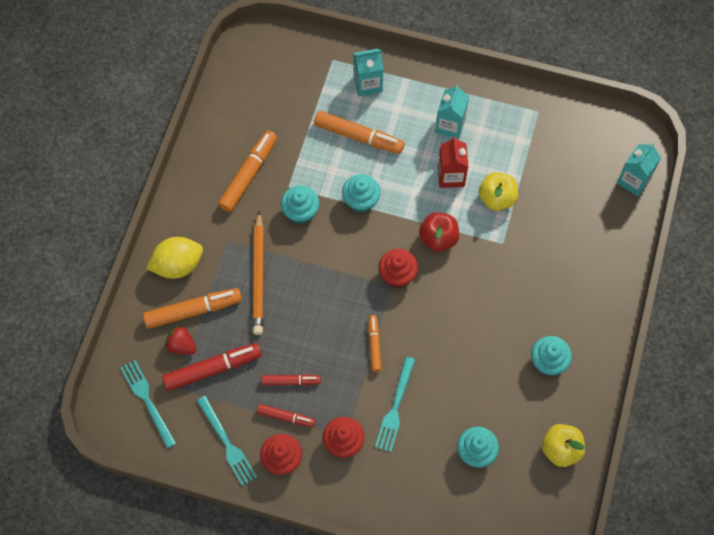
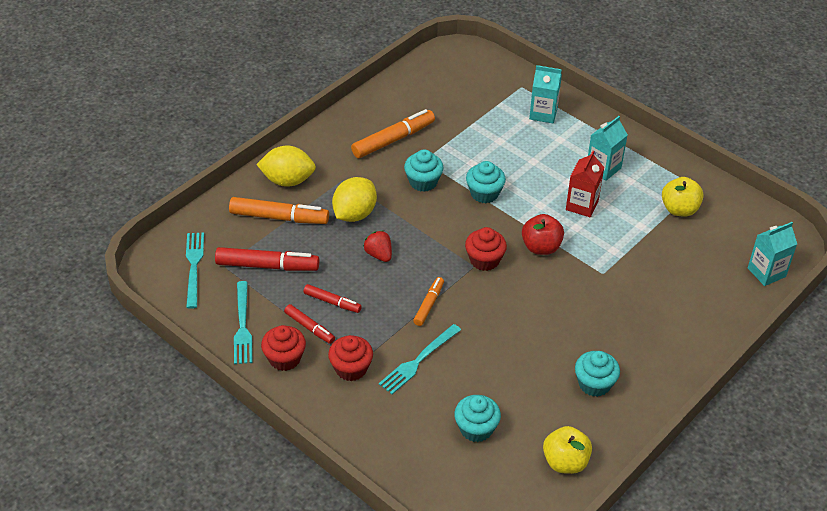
camera: 25 degrees right, 20 degrees down
(181, 345) = (251, 238): red strawberry -> red strawberry (379, 254)
(259, 276) = (354, 214): orange pencil -> yellow lemon
(358, 137) = (511, 147): orange marker -> none
(497, 198) = (617, 237): yellow apple -> yellow apple (679, 209)

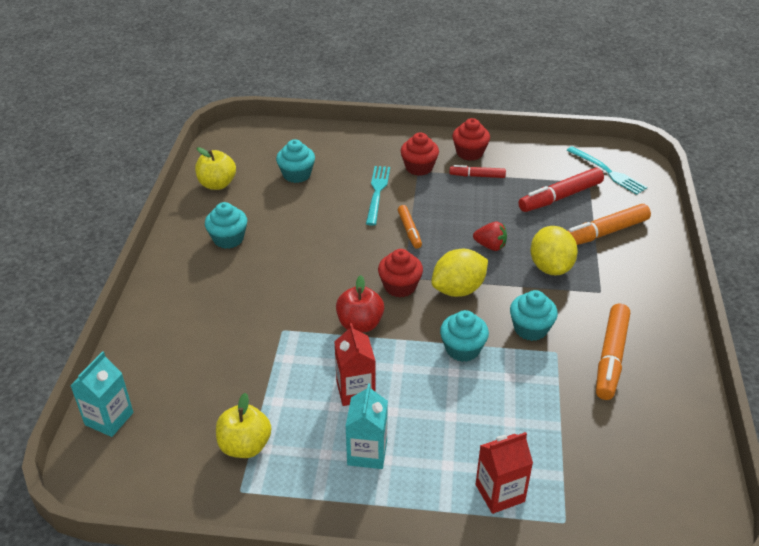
camera: 145 degrees right, 5 degrees down
(242, 326) = (522, 156): turquoise fork -> none
(288, 180) = (641, 265): yellow lemon -> yellow lemon (458, 289)
(332, 302) = (482, 197): red marker -> none
(543, 113) = (500, 493): turquoise carton -> red carton

